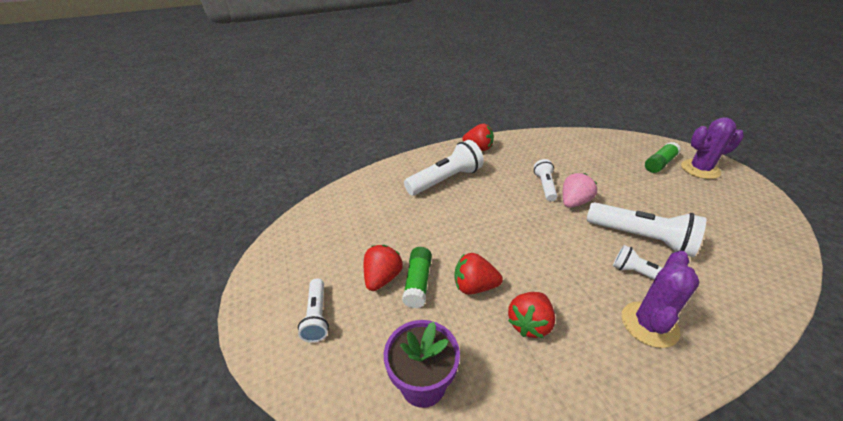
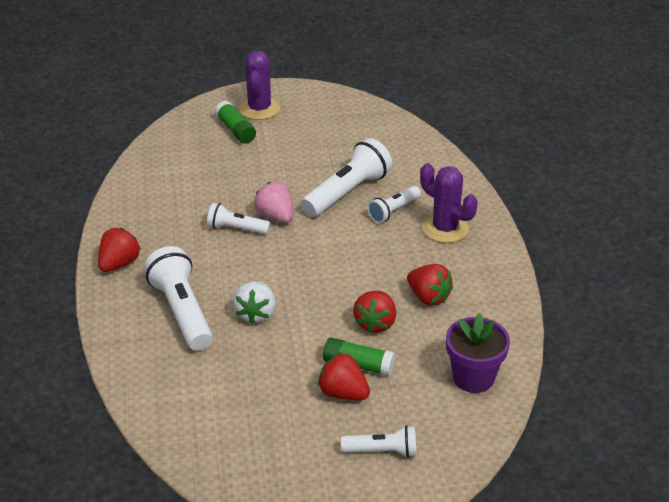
camera: 80 degrees left, 0 degrees up
(457, 213) = (256, 314): none -> white strawberry

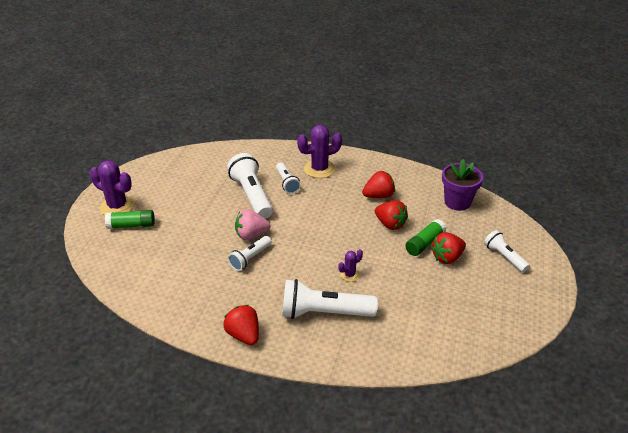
camera: 65 degrees left, 0 degrees up
(256, 314) = (349, 275): white strawberry -> purple cactus
(382, 451) = (504, 257): white flashlight -> white flashlight turned 60 degrees counterclockwise

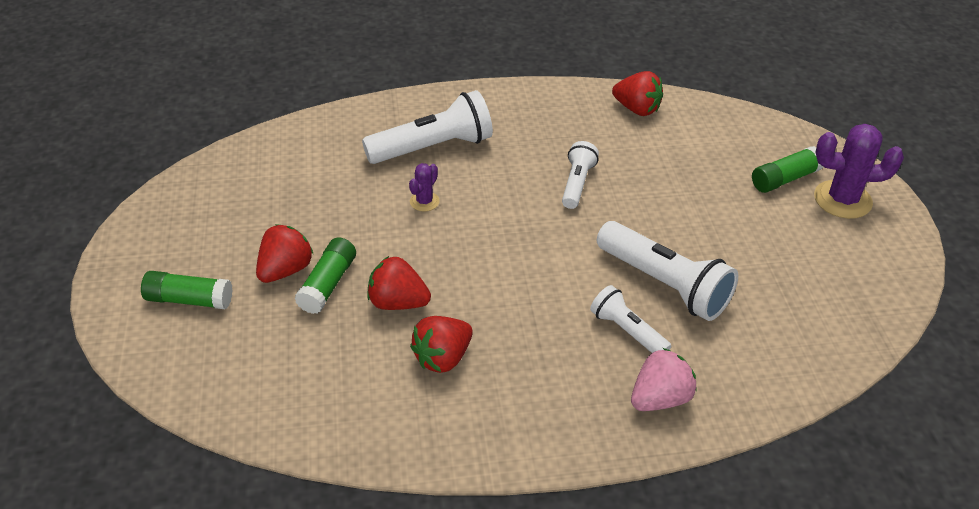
camera: 155 degrees right, 5 degrees up
(244, 335) = (512, 102): red strawberry -> red strawberry (637, 109)
(251, 235) = (604, 216): pink strawberry -> pink strawberry (659, 398)
(319, 169) = (591, 387): purple cactus -> none
(457, 202) = (285, 393): purple flower pot -> none
(504, 257) = (189, 300): white flashlight -> green glue stick

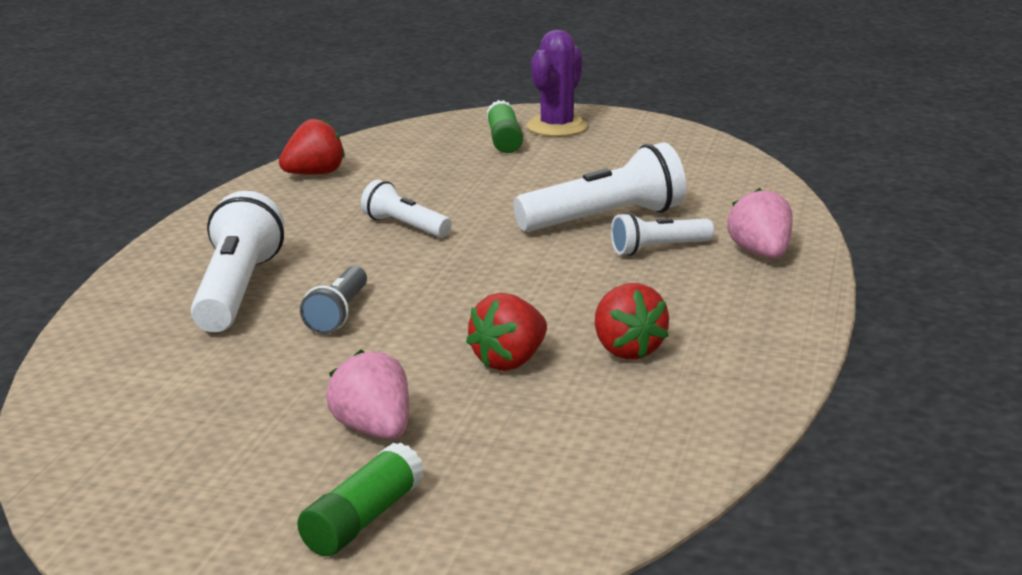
camera: 65 degrees left, 20 degrees down
(285, 270) = (374, 430): red strawberry -> pink strawberry
(328, 284) = (433, 403): green glue stick -> none
(424, 201) = (338, 314): purple cactus -> grey flashlight

